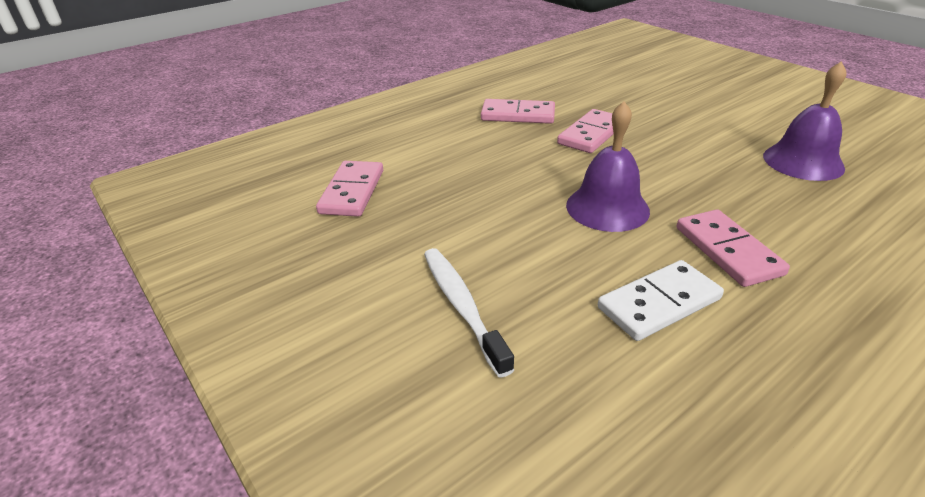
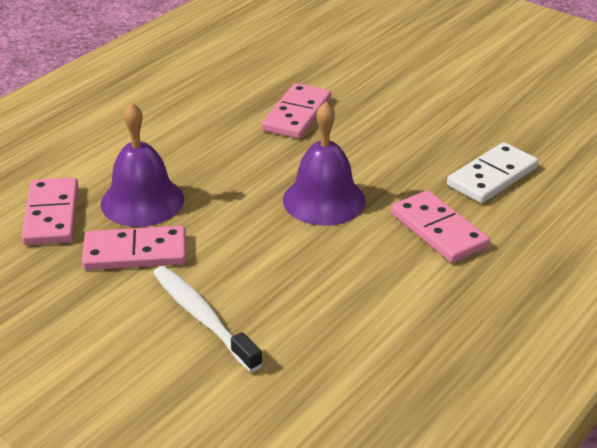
camera: 15 degrees left, 0 degrees up
(518, 115) = (211, 97): pink domino -> pink domino (135, 252)
(659, 303) = (380, 289): white domino -> white domino (492, 177)
(803, 161) = (510, 125): purple bell -> purple bell (142, 201)

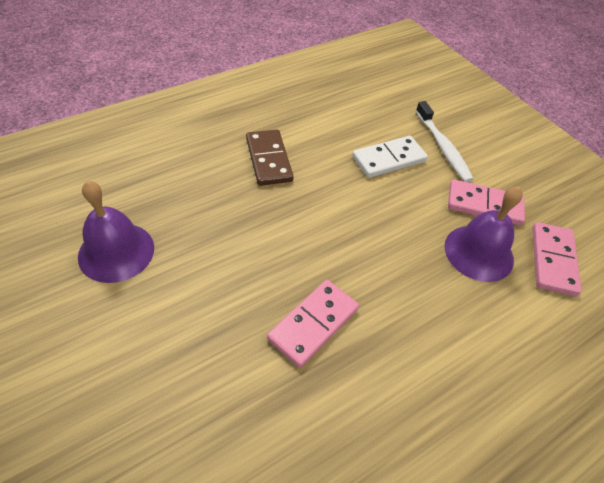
camera: 165 degrees left, 15 degrees up
(324, 200) = (334, 209): purple bell -> purple bell (116, 251)
(438, 230) = (269, 159): pink domino -> brown domino
(492, 177) = (194, 190): white domino -> white domino (388, 159)

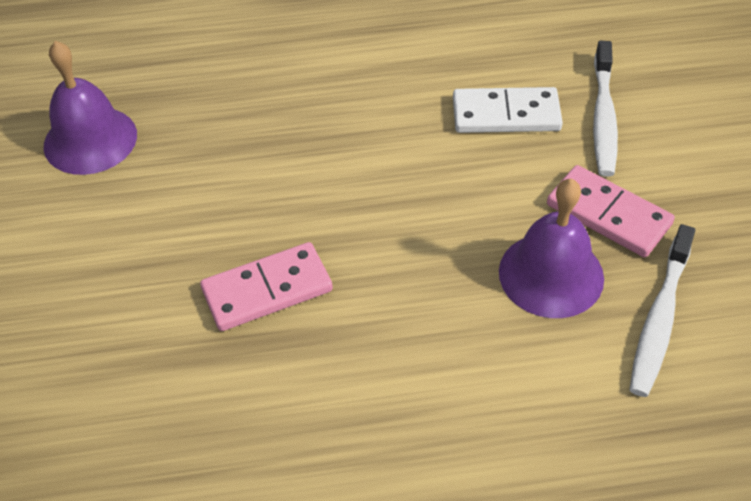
camera: 30 degrees right, 0 degrees up
(269, 159) = (335, 75): brown domino -> none
(552, 260) = (659, 318): pink domino -> white toothbrush

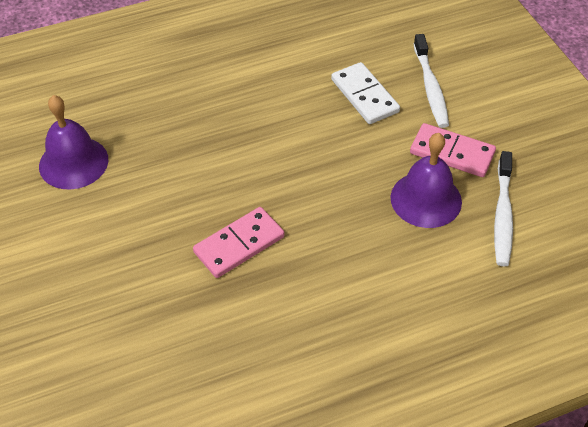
camera: 15 degrees left, 0 degrees up
(506, 114) = (365, 96): white domino -> white domino turned 75 degrees clockwise

